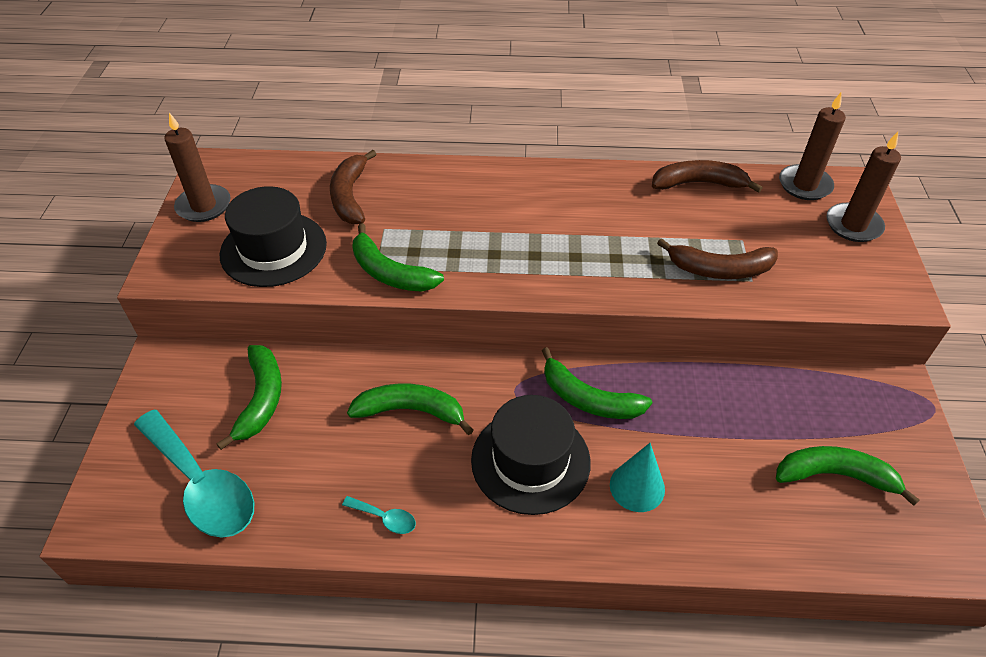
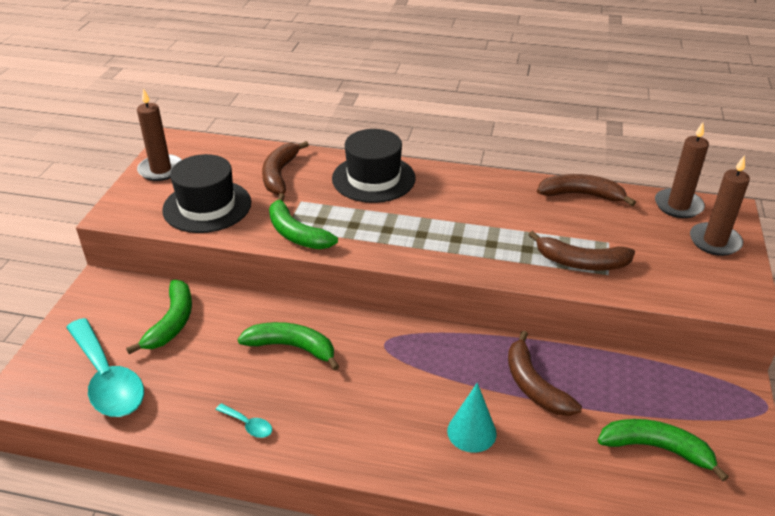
camera: 10 degrees right, 10 degrees down
(530, 460) = (383, 399): black hat -> black hat (373, 178)
(588, 399) = (447, 358): green banana -> none
(690, 419) = (534, 385): none -> brown banana

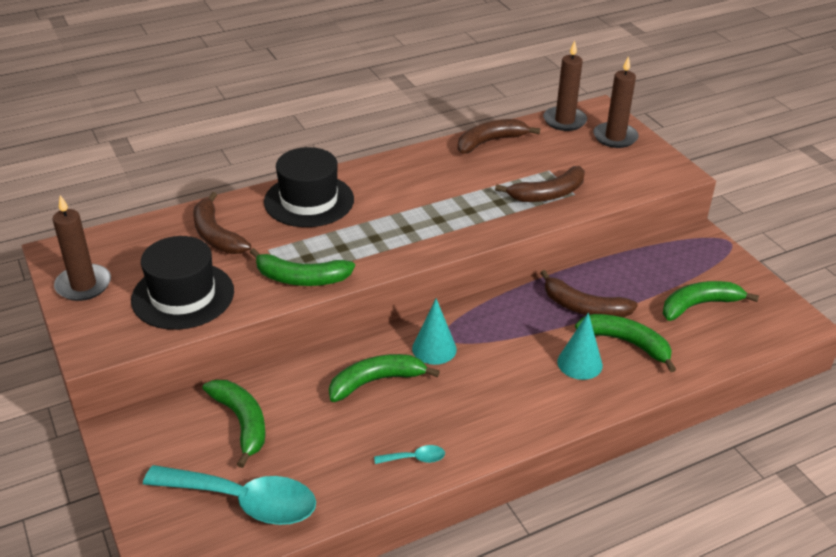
camera: 40 degrees left, 0 degrees up
(365, 347) = (434, 348): none -> turquoise cone
(537, 440) = (626, 343): none -> green banana

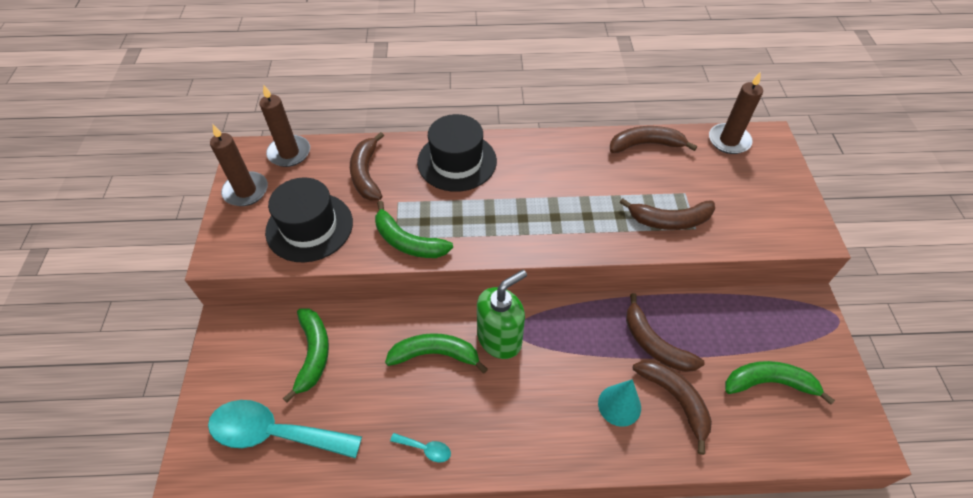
camera: 25 degrees right, 15 degrees up
(244, 501) = (275, 433): turquoise spoon -> turquoise spoon turned 150 degrees clockwise
(434, 348) = (500, 339): turquoise cone -> green soap dispenser
(615, 137) = (769, 174): brown candle -> brown candle (289, 153)
(626, 343) = (675, 399): green banana -> brown banana

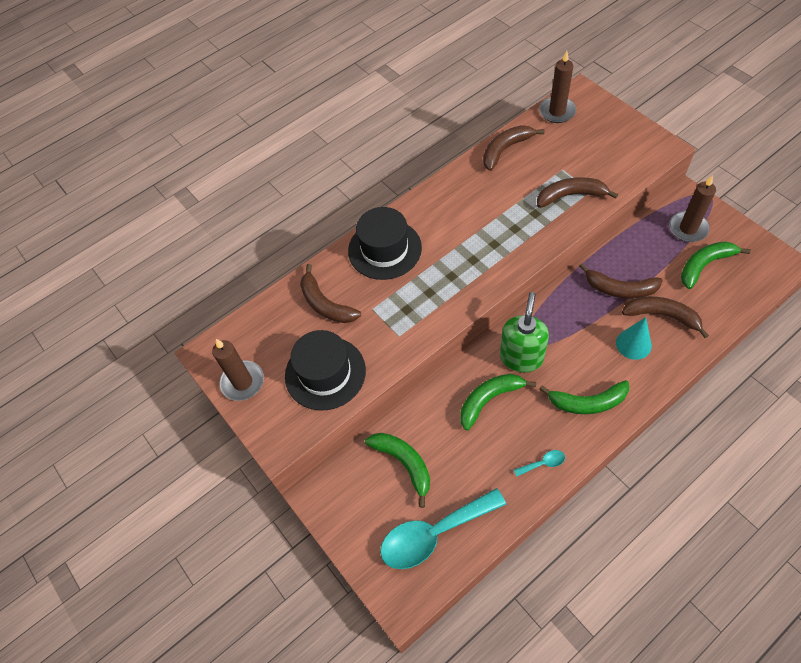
camera: 30 degrees left, 5 degrees up
(289, 153) = (244, 329): brown candle -> brown candle (688, 228)
(408, 242) = (410, 332): green banana -> green banana (588, 402)
(670, 220) = (570, 196): brown banana -> brown banana turned 150 degrees counterclockwise

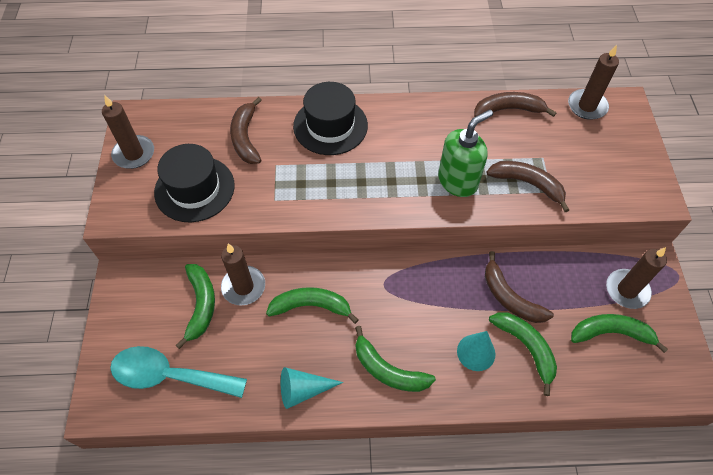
camera: 30 degrees right, 0 degrees up
(423, 424) = (243, 287): none -> brown candle
(521, 357) = (369, 292): green soap dispenser -> green soap dispenser (458, 181)
(543, 463) = (303, 390): turquoise spoon -> turquoise cone
(662, 316) = (526, 347): brown banana -> green banana

